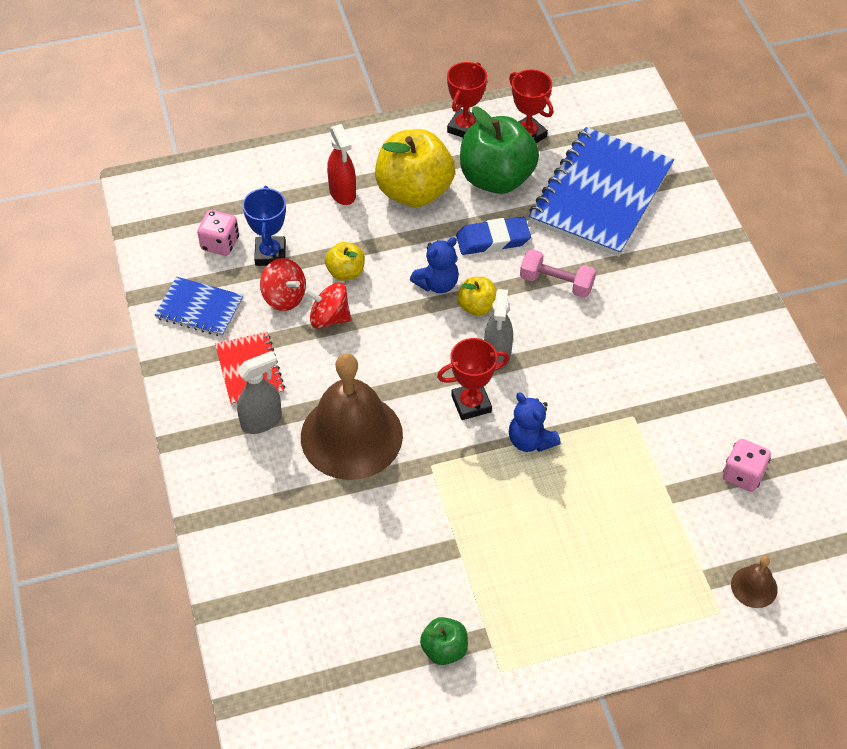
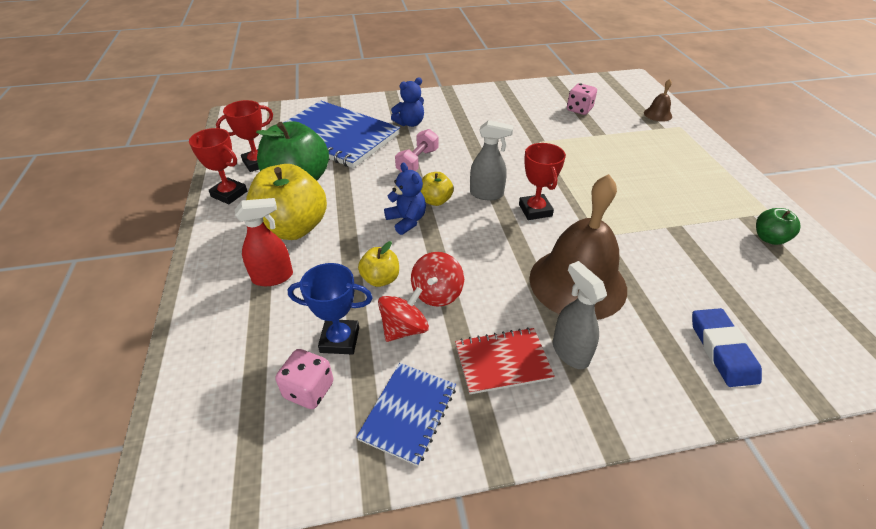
camera: 85 degrees left, 10 degrees down
(493, 240) = (365, 188): blue eraser -> blue eraser (722, 350)
(530, 440) = (566, 184): blue teddy bear -> blue teddy bear (410, 123)

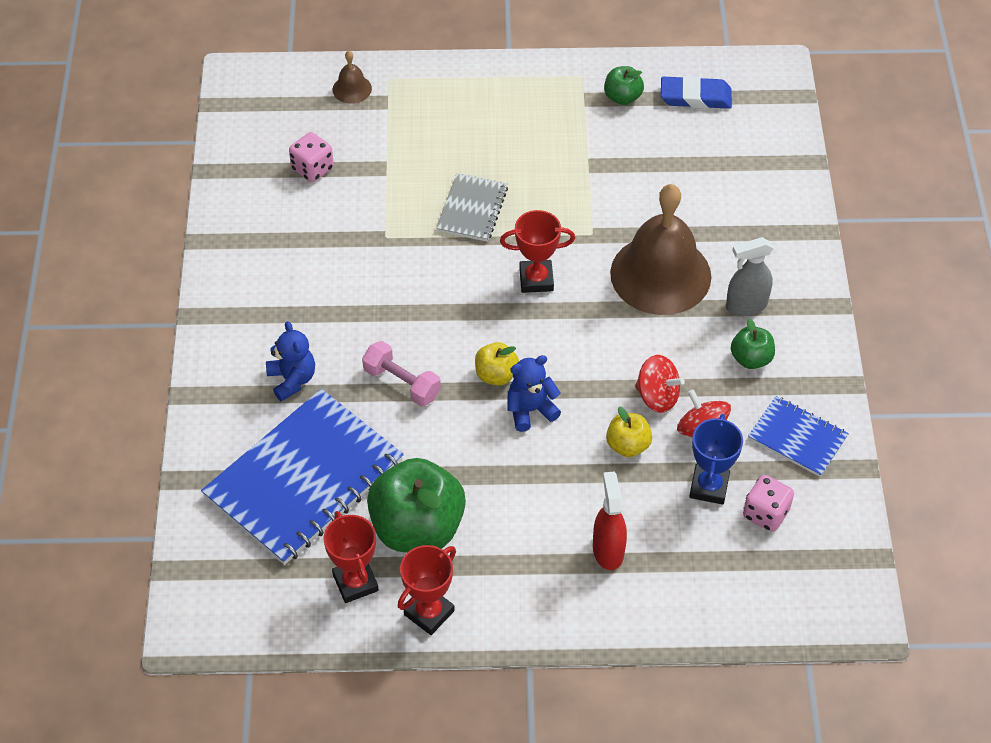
camera: 80 degrees left, 10 degrees up
(293, 228) = (521, 532): yellow apple -> none
(486, 194) = (494, 320): grey spray bottle -> none
(502, 361) = (751, 359): red notebook -> green apple
(586, 173) = (472, 209): none -> grey notebook
(722, 350) = (757, 197): blue eraser -> blue eraser (695, 97)

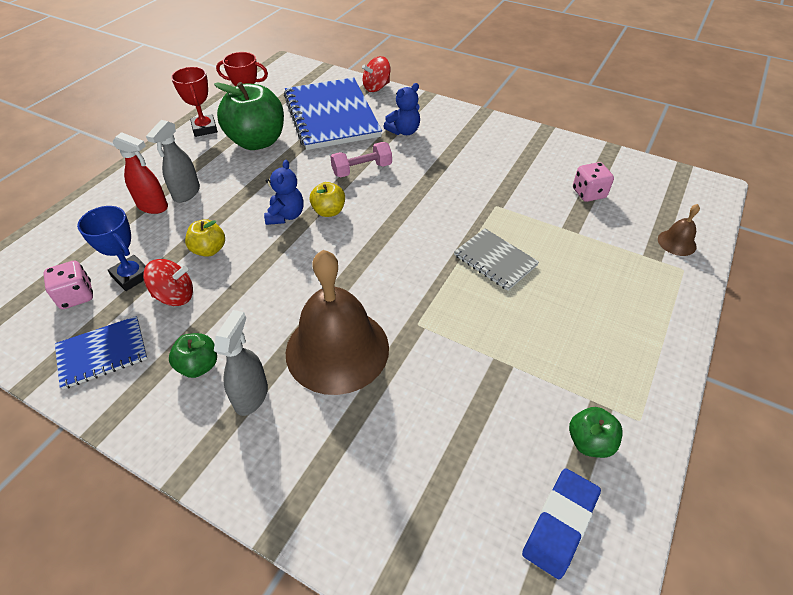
camera: 120 degrees right, 5 degrees down
(292, 380) = (404, 131): blue teddy bear -> blue teddy bear turned 45 degrees counterclockwise
(536, 279) = (395, 267): red trophy -> none
(563, 533) = (186, 193): none -> grey spray bottle
(657, 396) = (228, 285): red spinning top -> red spinning top (376, 87)

